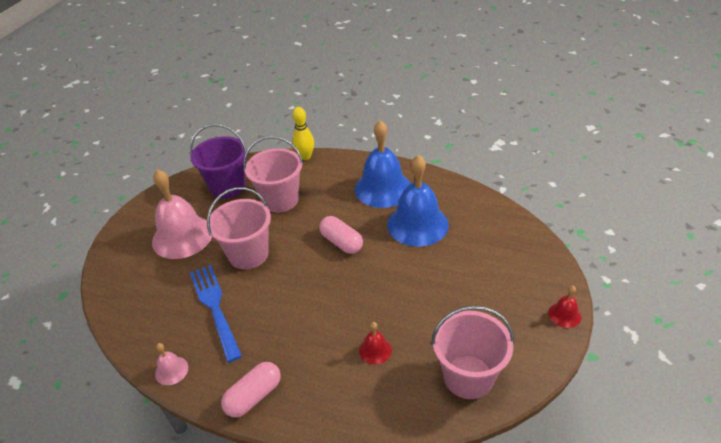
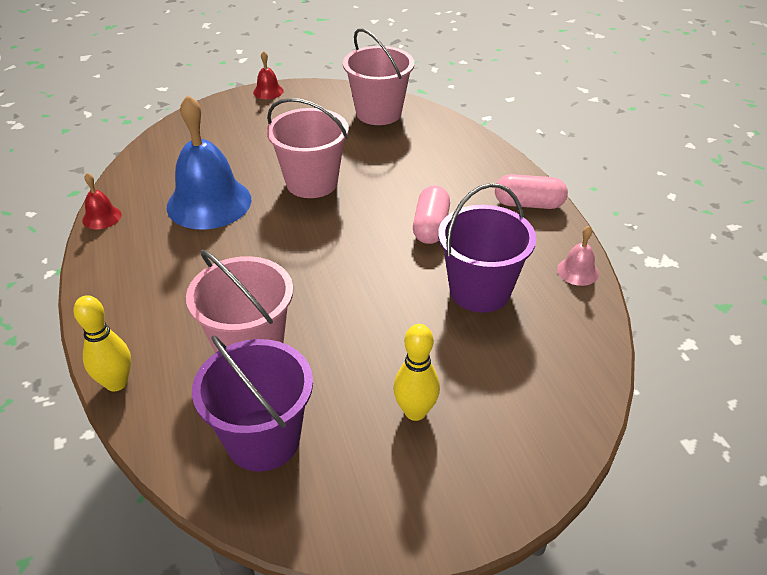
camera: 130 degrees left, 0 degrees up
(182, 236) = (415, 411): pink bell -> yellow bowling pin
(215, 307) = (480, 291): blue fork -> purple bucket
(248, 254) = (379, 314): pink bucket -> pink bucket (312, 182)
(341, 242) = (288, 245): pink capsule -> pink capsule (430, 226)
(375, 350) = (405, 162): red bell -> red bell (101, 217)
(383, 188) = (154, 258): blue bell -> none

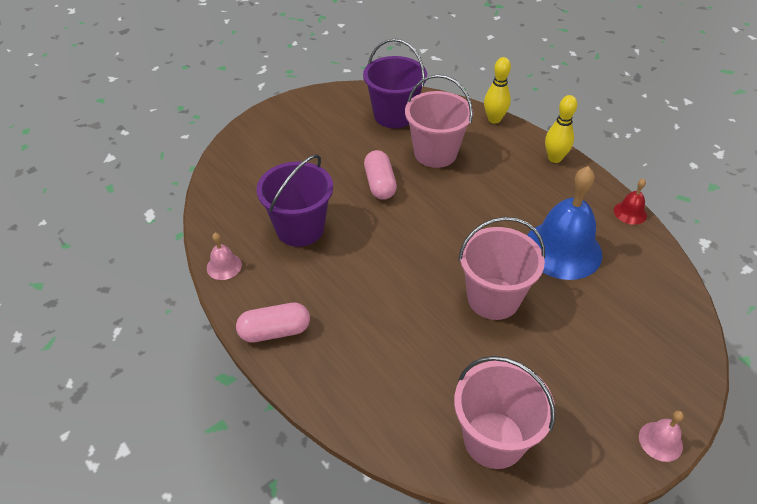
camera: 160 degrees right, 5 degrees up
(268, 91) = (660, 441): red bell -> pink bell
(415, 411) = (318, 145): yellow bowling pin -> yellow bowling pin (554, 158)
(430, 226) = (359, 278): pink capsule -> pink capsule (380, 184)

